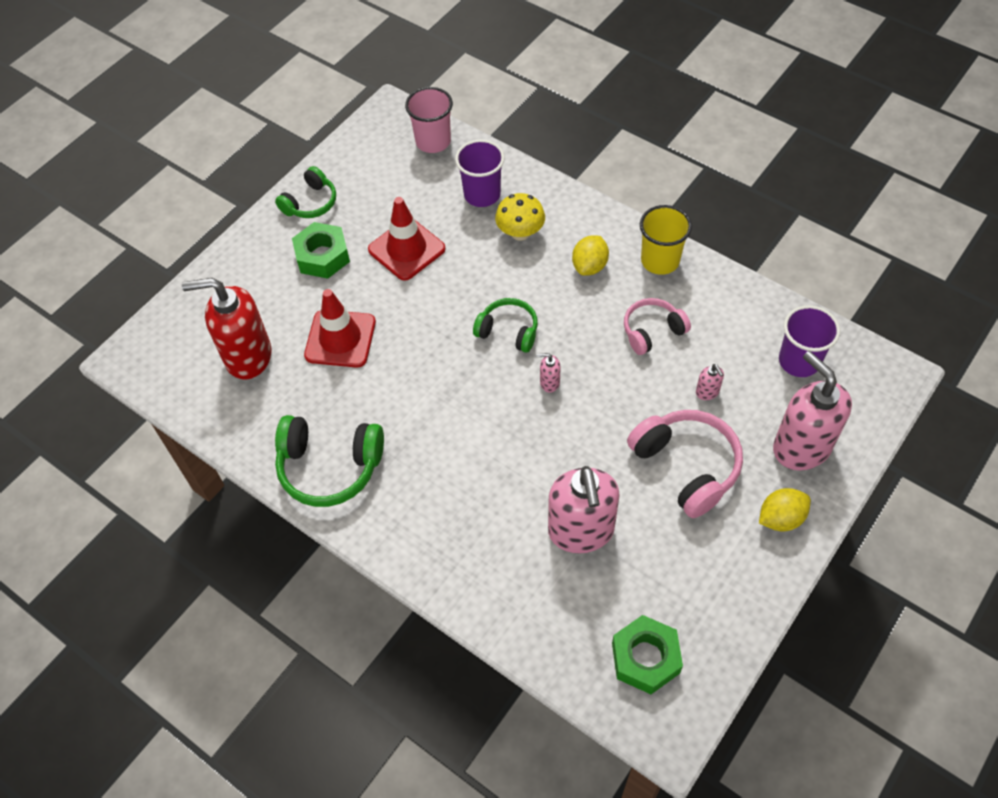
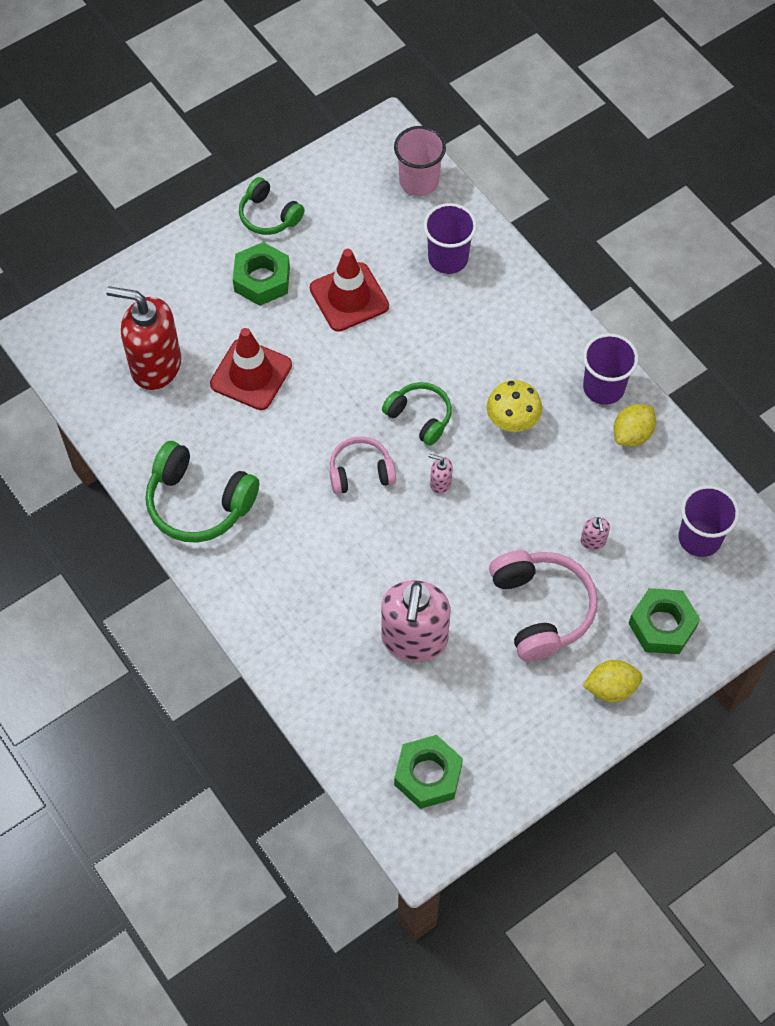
camera: 15 degrees right, 5 degrees up
(310, 203) = (269, 216): green headphones -> green headphones turned 75 degrees clockwise
(520, 233) = (471, 313): yellow mushroom -> yellow mushroom (512, 420)
(589, 266) = (528, 372): yellow lemon -> yellow lemon (632, 434)
(652, 331) = (564, 461): pink headphones -> pink headphones (360, 472)
(660, 260) = (603, 387): yellow cup -> purple cup
(801, 447) = (662, 625): pink soap dispenser -> green nut

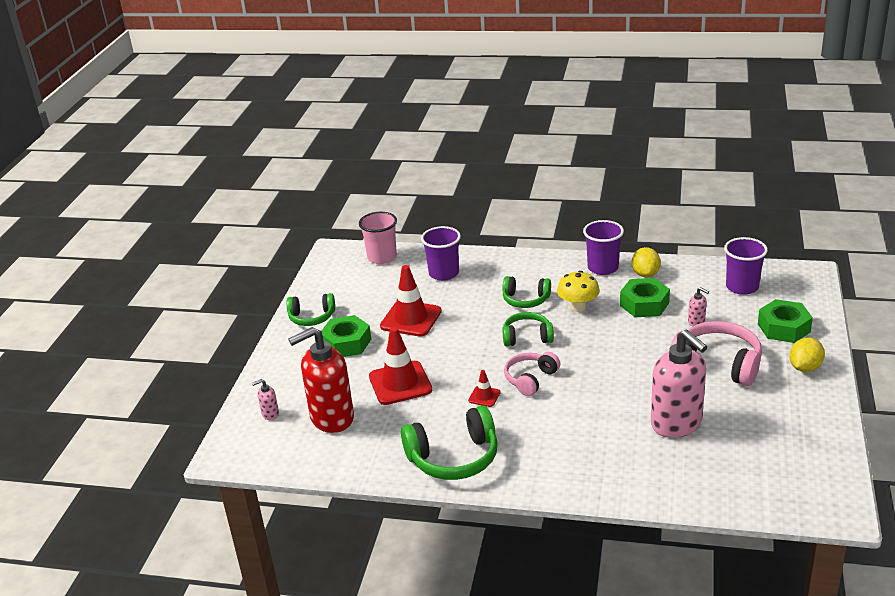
camera: 40 degrees left, 30 degrees down
(299, 456) = (484, 396): none -> red traffic cone
(428, 775) = (784, 474): green nut -> green nut (644, 304)
(440, 483) = (582, 354): pink soap dispenser -> pink soap dispenser (270, 414)
(477, 366) = (525, 300): none -> green headphones

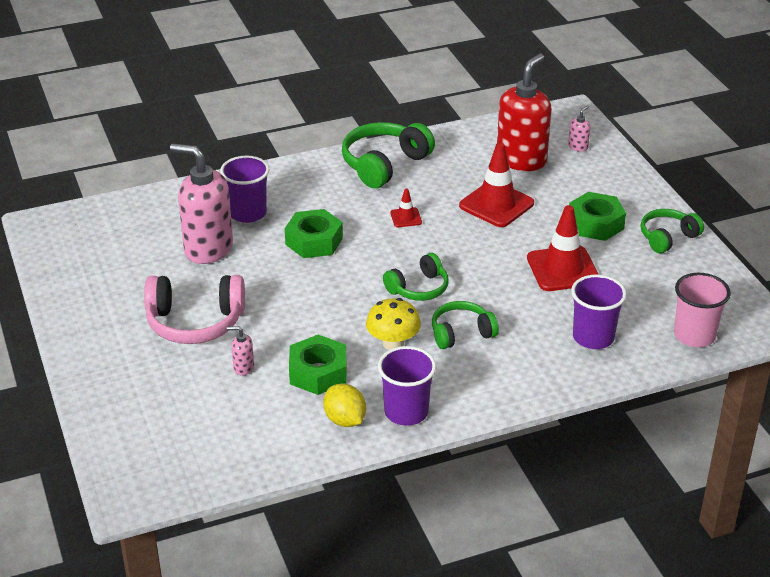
camera: 145 degrees right, 5 degrees up
(530, 379) = (376, 246): pink headphones -> none
(742, 287) = (210, 440): purple cup -> purple cup (248, 213)
(784, 328) = (137, 392): green nut -> green nut (314, 241)
(805, 367) = (99, 347): yellow lemon -> none

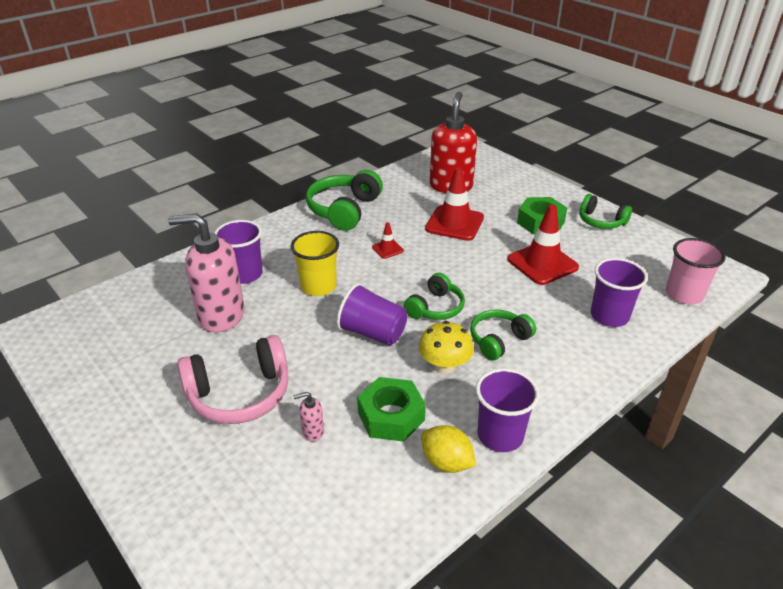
camera: 20 degrees left, 0 degrees up
(314, 241) = (318, 286): green nut -> yellow cup
(342, 297) = (372, 333): none -> purple cup
(578, 147) = (486, 169): pink soap dispenser -> none
(667, 237) = (601, 221): green headphones -> green headphones turned 90 degrees counterclockwise

